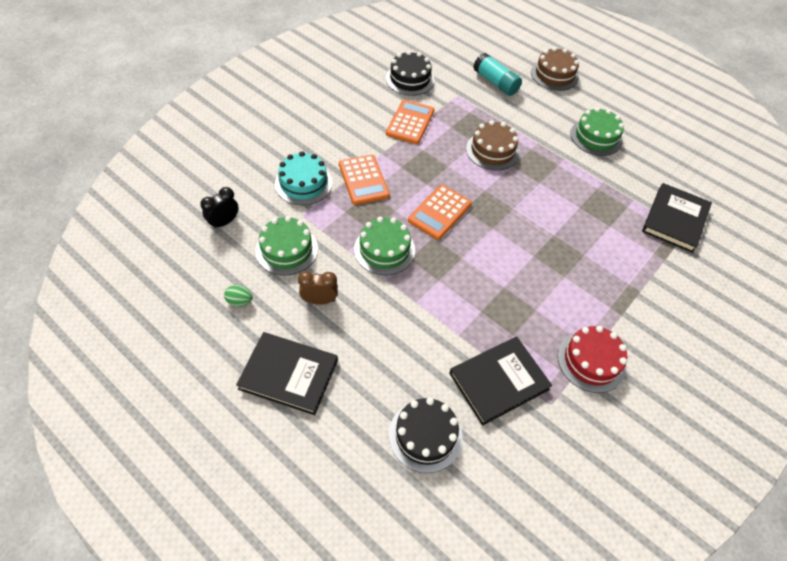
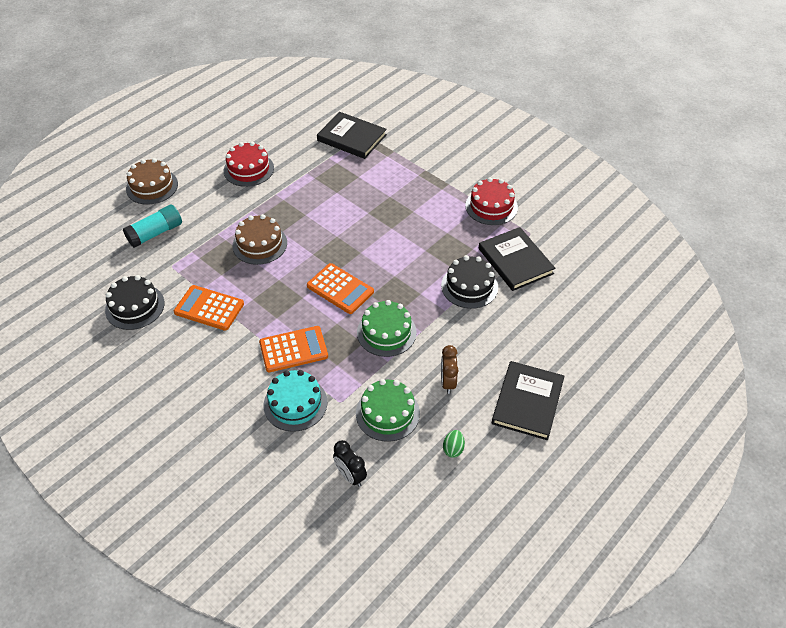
camera: 85 degrees left, 5 degrees down
(425, 435) = (568, 308): black cake -> black cake (469, 286)
(596, 137) = (248, 169): green cake -> red cake

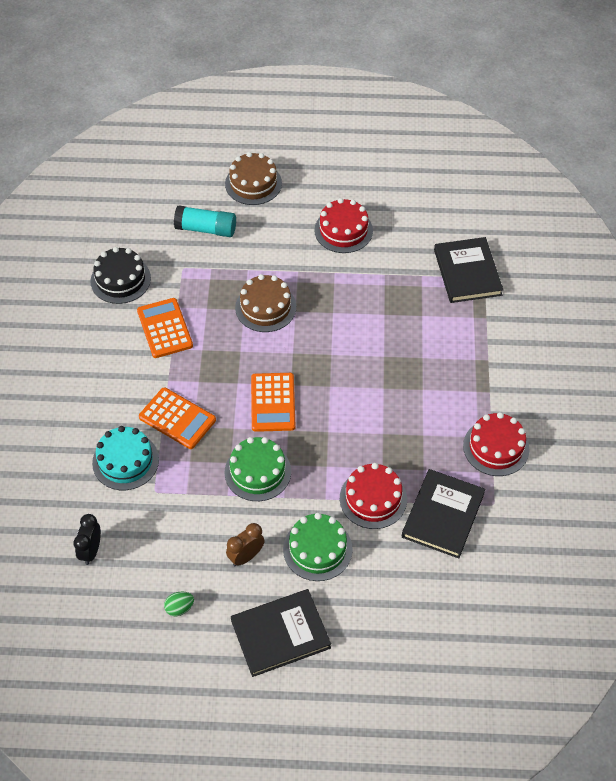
camera: 50 degrees right, 5 degrees up
(387, 413) = (173, 534): green cake -> green cake (317, 549)
(469, 286) = (373, 498): black cake -> red cake

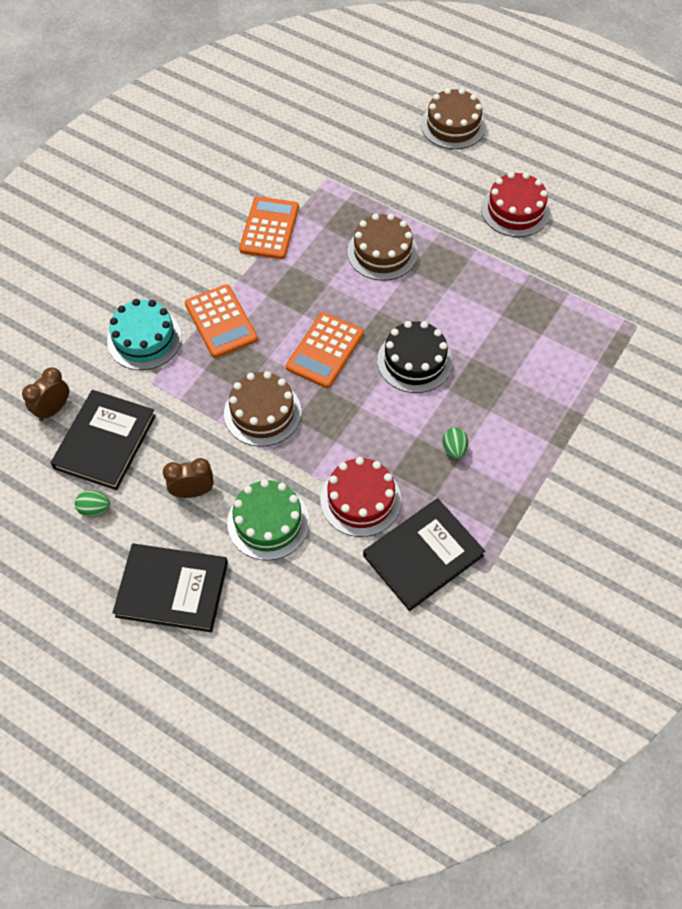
camera: 30 degrees right, 5 degrees up
(91, 551) = (53, 409): black clock -> brown clock
(120, 279) = (260, 163): black cake -> black cake (414, 361)
(206, 229) = (375, 150): turquoise glue stick -> none
(257, 472) = (262, 412): green cake -> brown cake
(415, 429) = (454, 449): none -> green egg
(467, 272) = (622, 311): black book -> black book (105, 442)
(496, 447) = (530, 513): red cake -> none

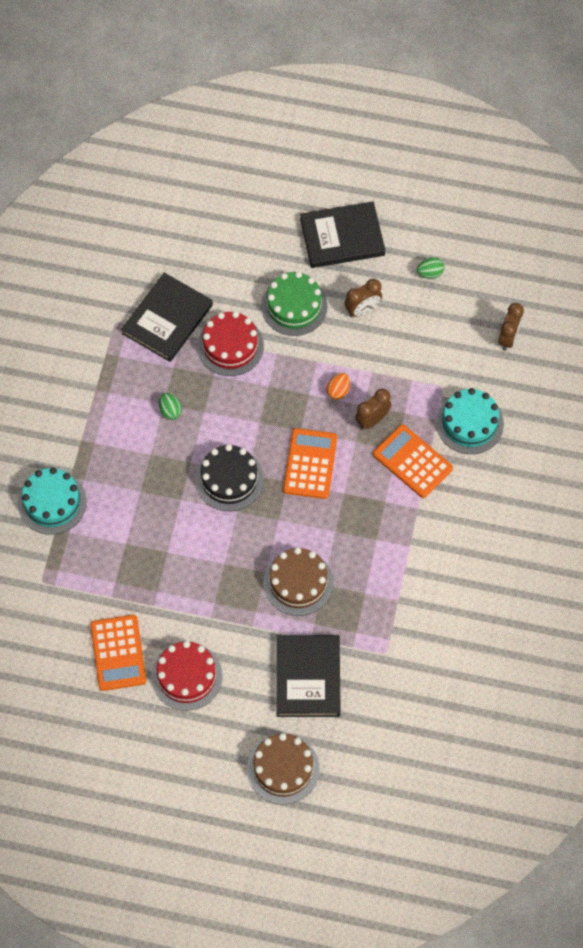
camera: 160 degrees right, 5 degrees up
(105, 442) = (452, 326): black book -> black book (308, 677)
(241, 372) = (372, 420): none -> brown clock
(262, 412) = (338, 391): brown cake -> orange egg
(269, 228) = (415, 573): orange calculator -> orange calculator (118, 653)
(610, 395) = (52, 502): none -> turquoise cake

